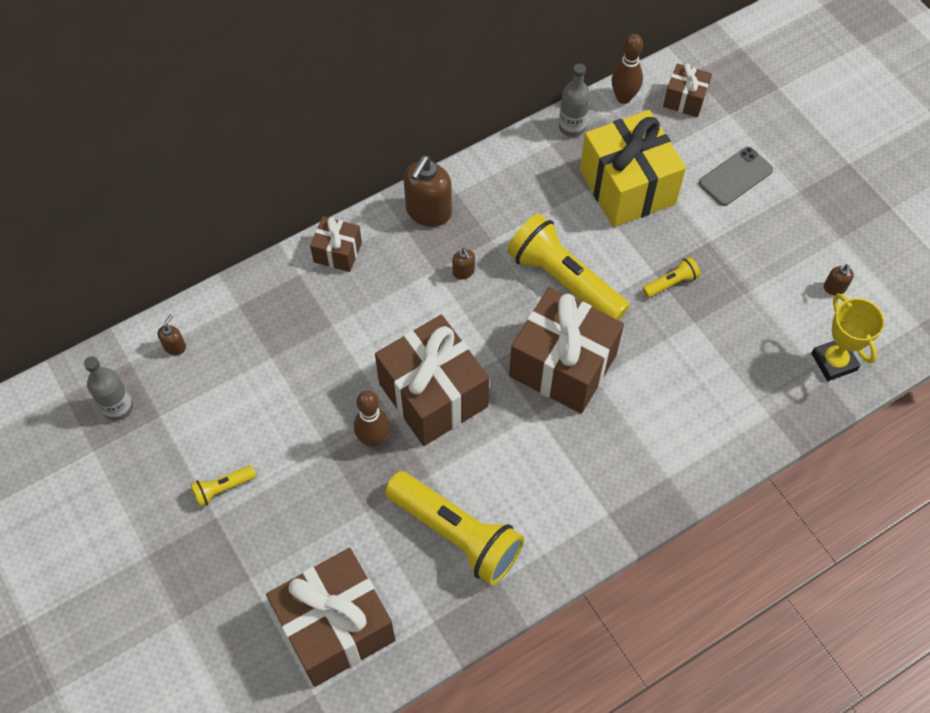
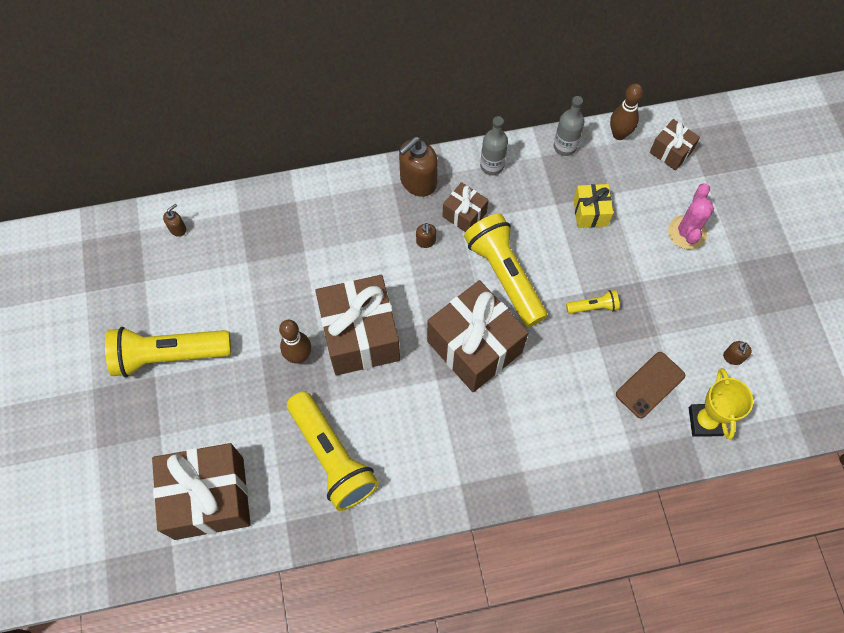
camera: 20 degrees right, 5 degrees up
(118, 407) = (117, 263): grey bottle -> grey bottle (492, 166)
(223, 489) = (169, 356): yellow flashlight -> yellow flashlight, size x2.25
(337, 252) = (332, 193): brown gift -> brown gift (464, 214)
(627, 187) = (590, 212): yellow gift -> yellow gift, size x0.50
(735, 176) = (687, 232): grey phone -> pink cactus
(763, 343) = (650, 385): none -> brown phone

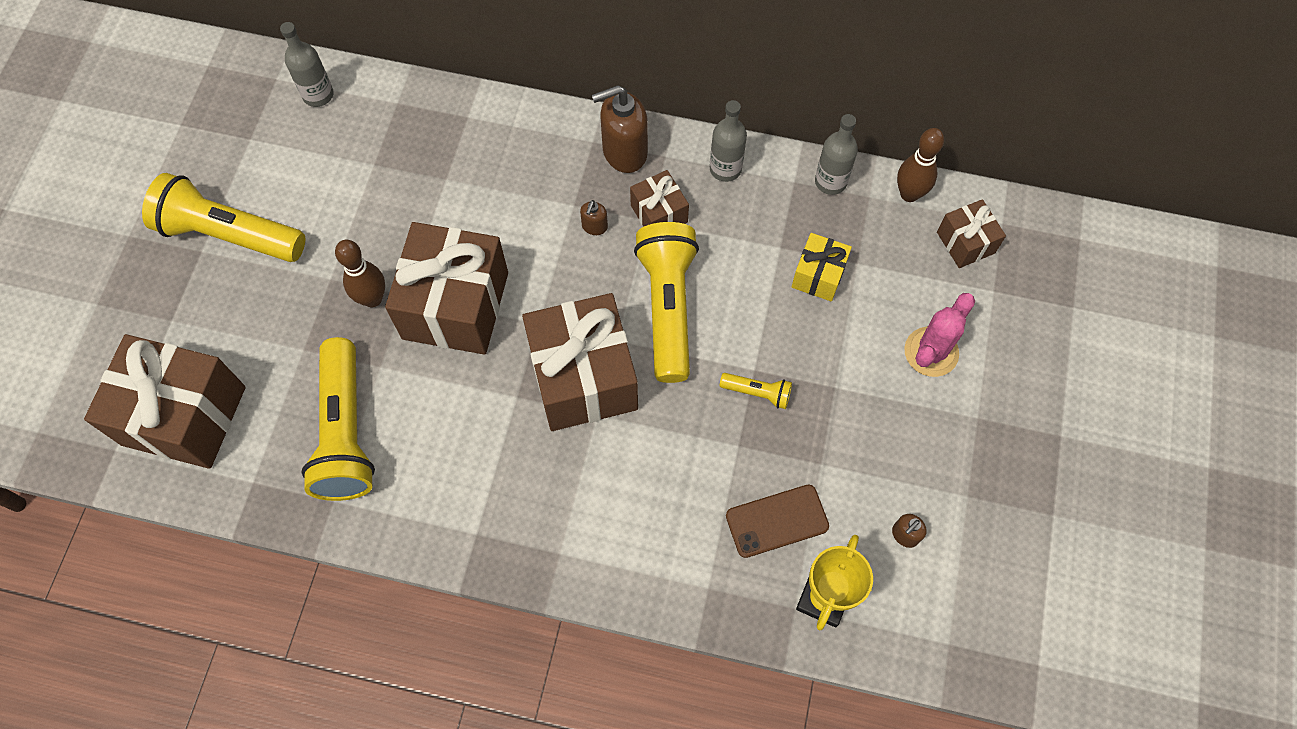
camera: 25 degrees right, 0 degrees up
(178, 229) = (318, 95): brown soap dispenser -> grey bottle

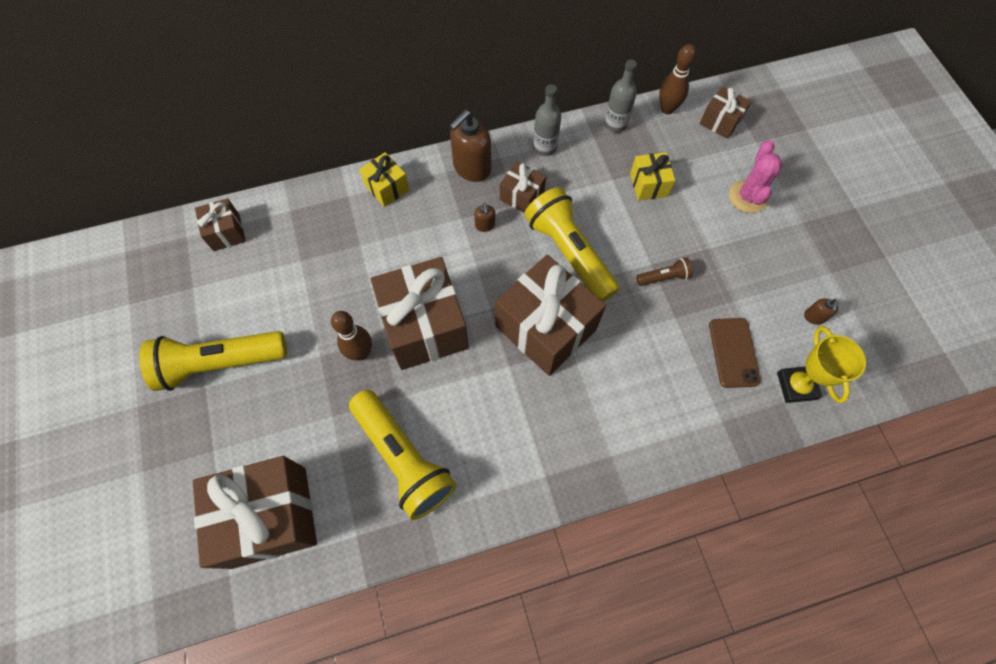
camera: 30 degrees left, 0 degrees up
(318, 95) = (226, 232): grey bottle -> brown gift
(515, 128) = (387, 188): none -> yellow gift
(757, 393) = (663, 277): yellow flashlight -> brown flashlight
(777, 521) = (733, 352): brown phone -> brown phone turned 45 degrees counterclockwise

